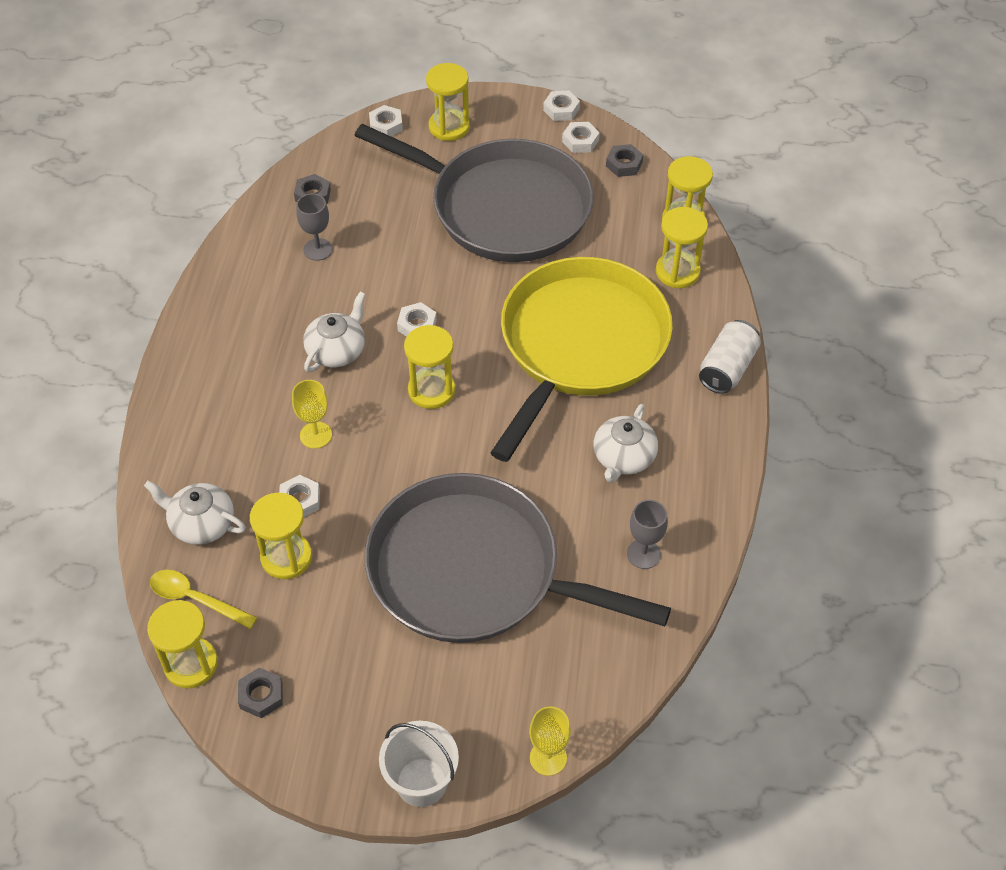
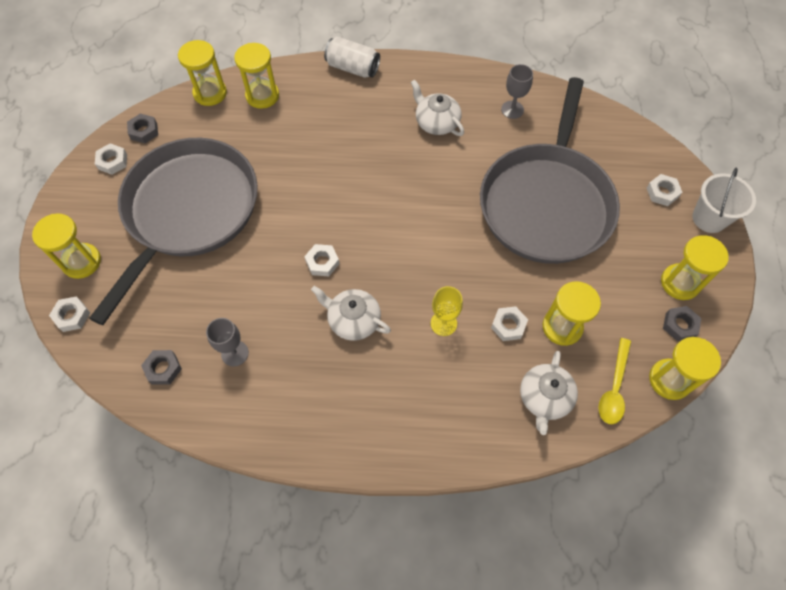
camera: 95 degrees left, 10 degrees up
(431, 390) = (389, 245): yellow hourglass -> yellow hourglass (680, 283)
(548, 758) = (670, 152): yellow goblet -> none
(561, 109) = (71, 177): white nut -> white nut (662, 192)
(580, 345) = (337, 151): yellow pan -> none
(623, 457) = (436, 122): white teapot -> white teapot turned 150 degrees counterclockwise

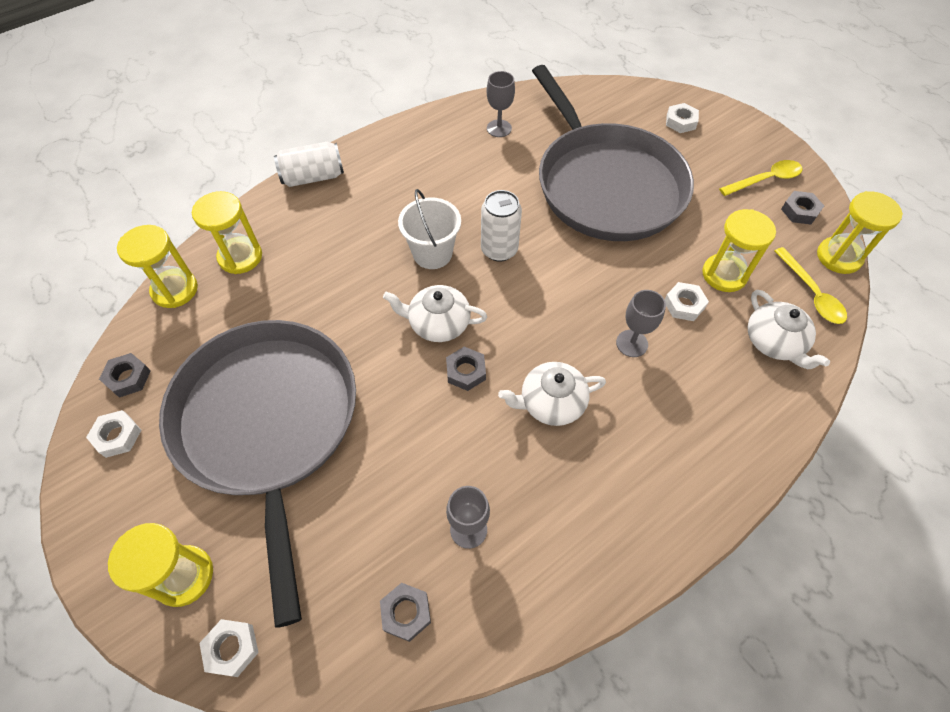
camera: 40 degrees left, 5 degrees down
(322, 262) = (466, 371): white nut -> grey nut
(422, 198) = (499, 250): none -> white can
(436, 122) = (444, 177): white teapot -> white teapot (438, 323)
(443, 323) = (632, 343): yellow goblet -> grey goblet
(680, 283) = (765, 180): yellow hourglass -> yellow spoon
(709, 218) = (732, 120): white bucket -> white bucket (432, 253)

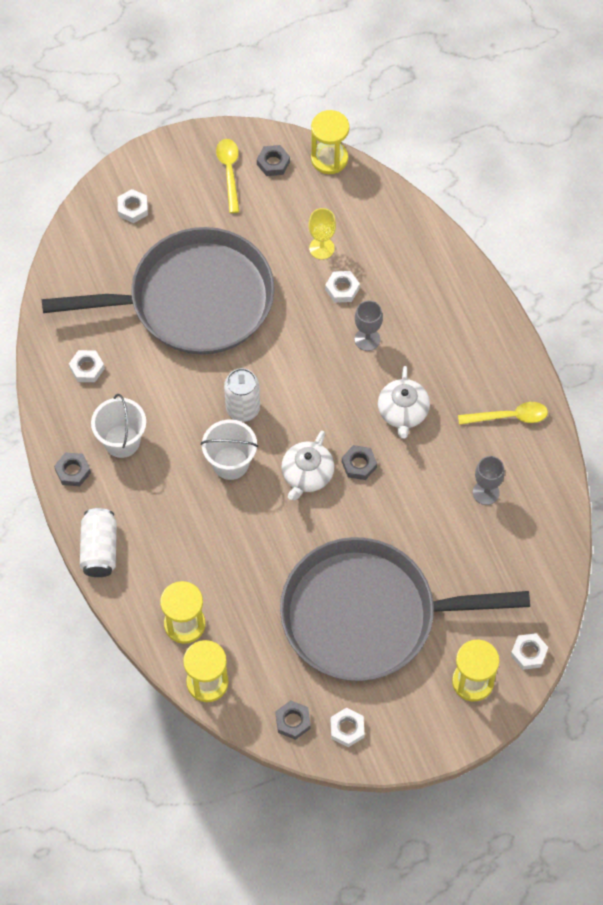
camera: 75 degrees left, 5 degrees up
(406, 613) = (531, 543): grey nut -> grey nut (73, 471)
(431, 167) = (122, 441): none -> white bucket
(499, 128) = (87, 368): grey goblet -> white nut
(724, 274) = (321, 248): yellow hourglass -> yellow goblet
(774, 342) = (394, 241): white teapot -> none
(811, 293) = (358, 195): yellow spoon -> yellow spoon (509, 417)

